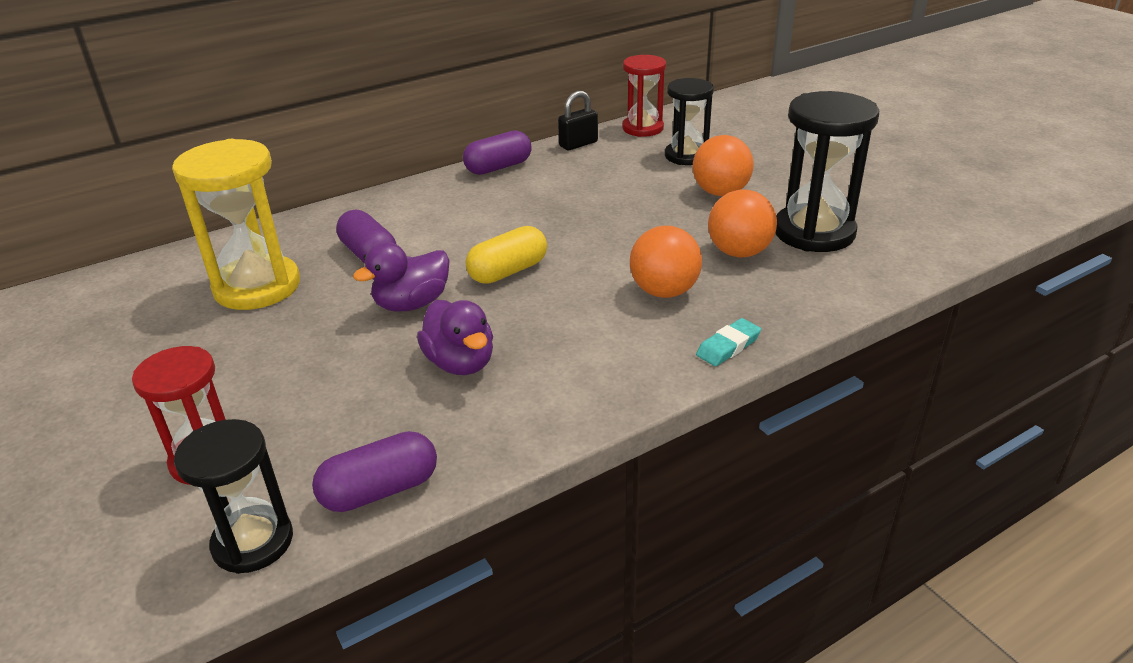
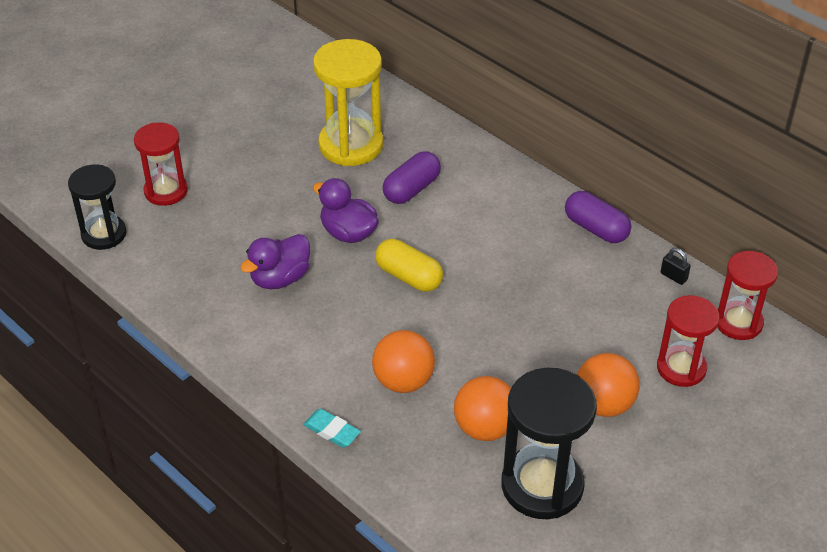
camera: 75 degrees right, 10 degrees up
(380, 490) = (149, 274): purple capsule -> none
(578, 144) = (673, 276): black padlock -> black padlock, size x0.64
(686, 156) = (681, 368): black hourglass -> red hourglass

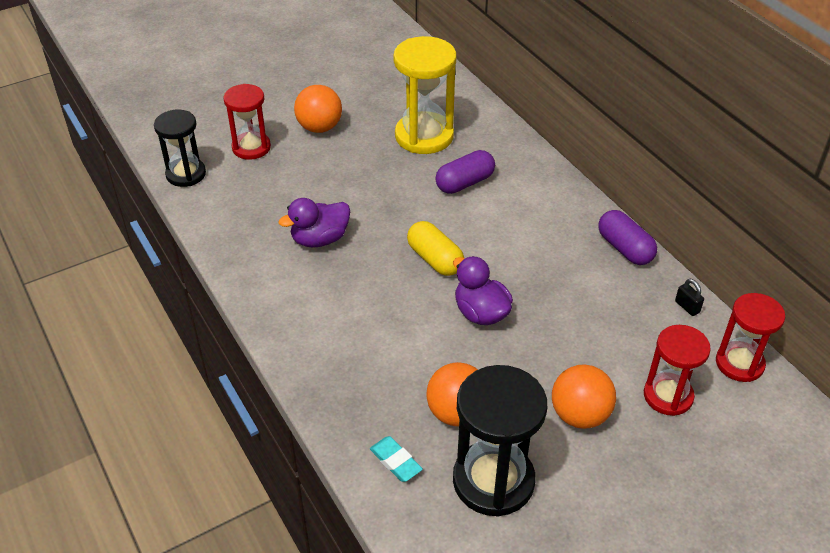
camera: 15 degrees right, 0 degrees up
(332, 431) = (315, 385): turquoise eraser -> turquoise eraser (395, 461)
(348, 233) = (394, 211): purple duck -> purple duck (480, 313)
(403, 381) = (396, 353): orange ball -> orange ball (319, 127)

